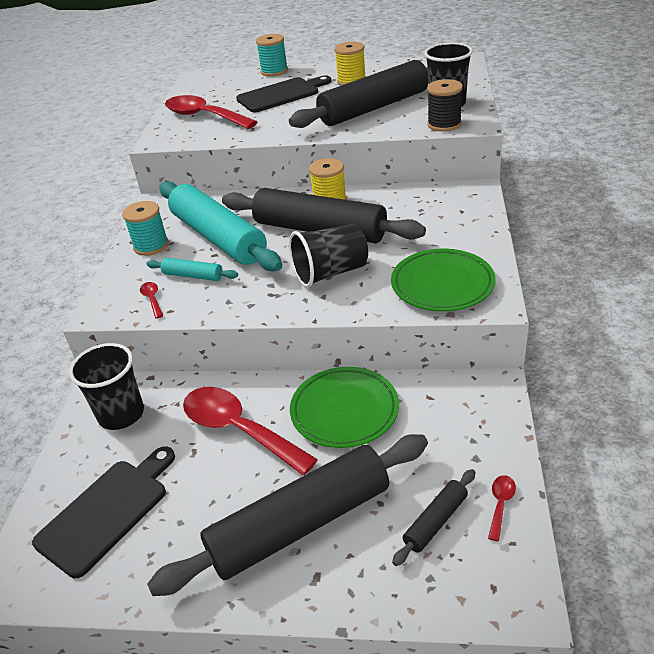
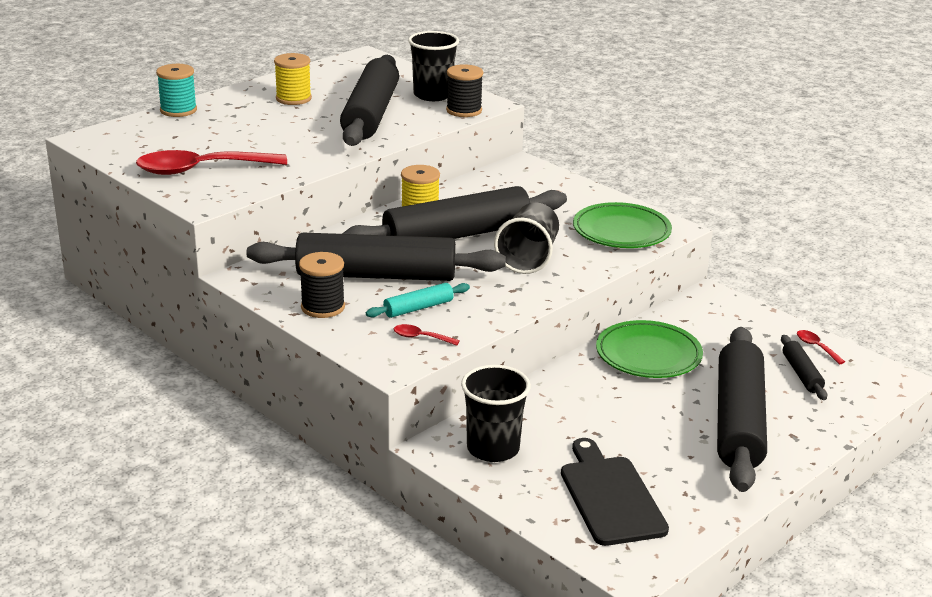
camera: 55 degrees left, 10 degrees down
(151, 246) = (323, 307): turquoise spool -> black spool
(218, 237) = (376, 275): turquoise rolling pin -> black rolling pin
(238, 429) = (601, 404): red spoon -> none
(281, 94) = (243, 128): black cutting board -> none

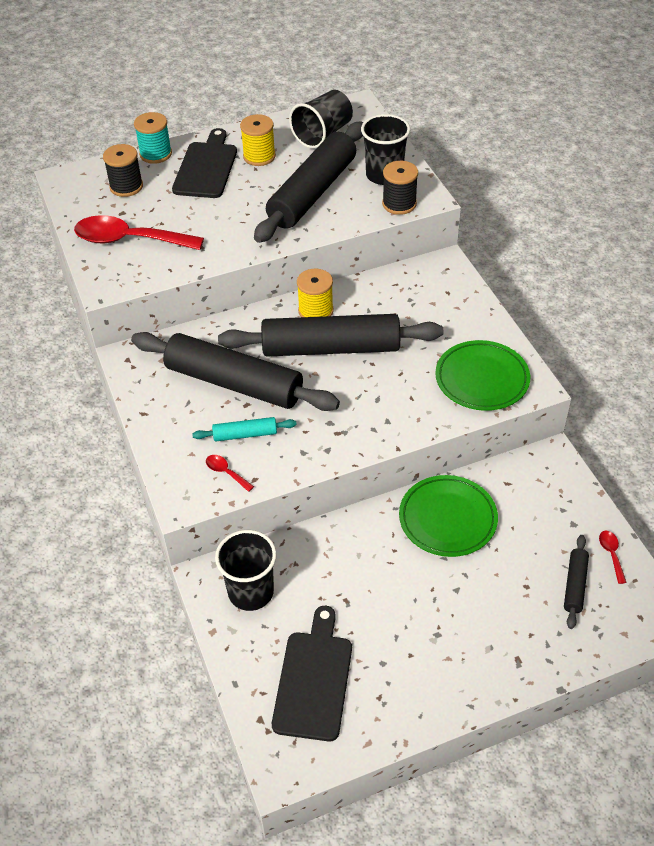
camera: 25 degrees right, 20 degrees up
(243, 112) = (206, 168): none -> black cutting board
(323, 307) = (169, 412): black spool -> black spool (126, 186)
(528, 258) = (376, 394): black cup -> black cup (322, 134)
(738, 421) = (479, 626): black rolling pin -> none

